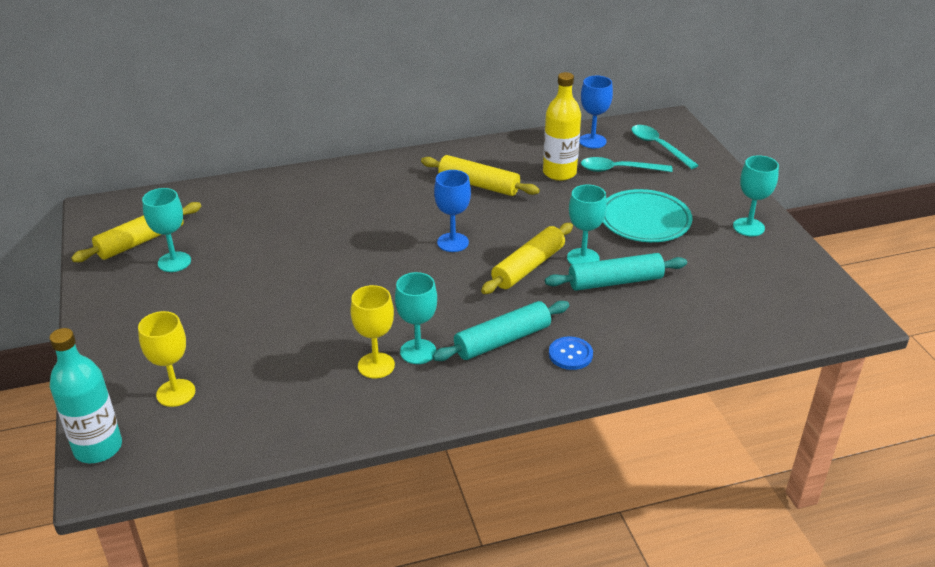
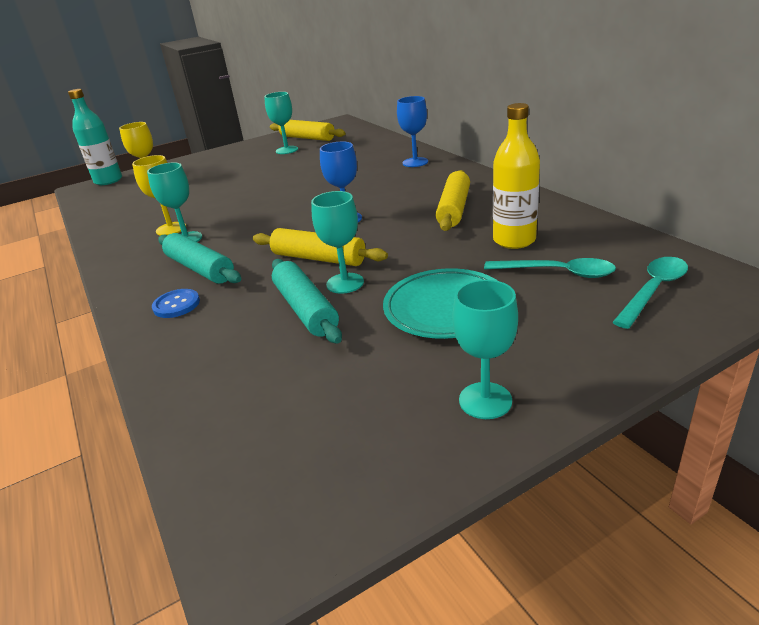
camera: 80 degrees right, 5 degrees down
(592, 141) = (611, 245): blue goblet -> blue goblet (415, 162)
(619, 170) = (557, 273): turquoise spoon -> turquoise spoon turned 120 degrees clockwise

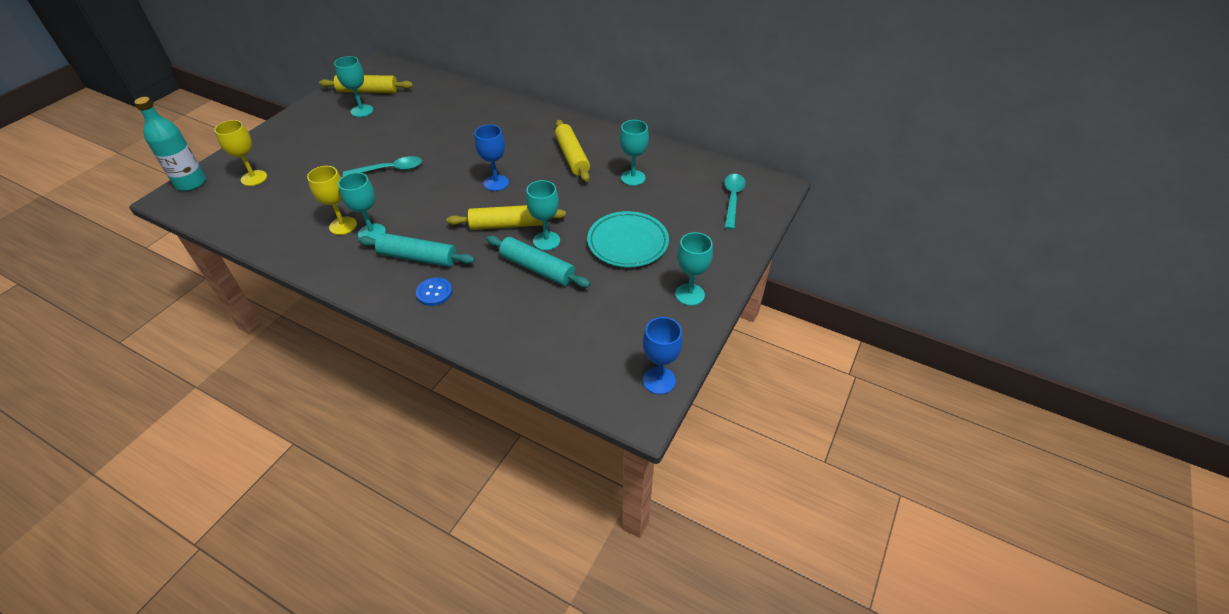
camera: 35 degrees left, 15 degrees up
(415, 162) = (502, 110): blue goblet -> blue goblet (659, 380)
(514, 240) = (633, 178): yellow bottle -> turquoise goblet
(557, 273) = (675, 199): turquoise spoon -> turquoise spoon (389, 170)

